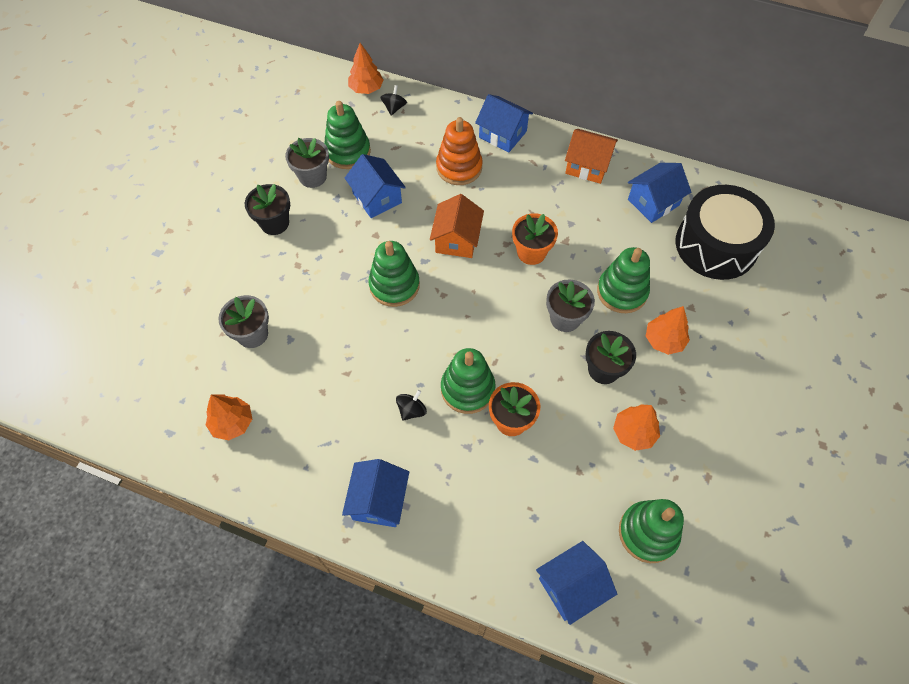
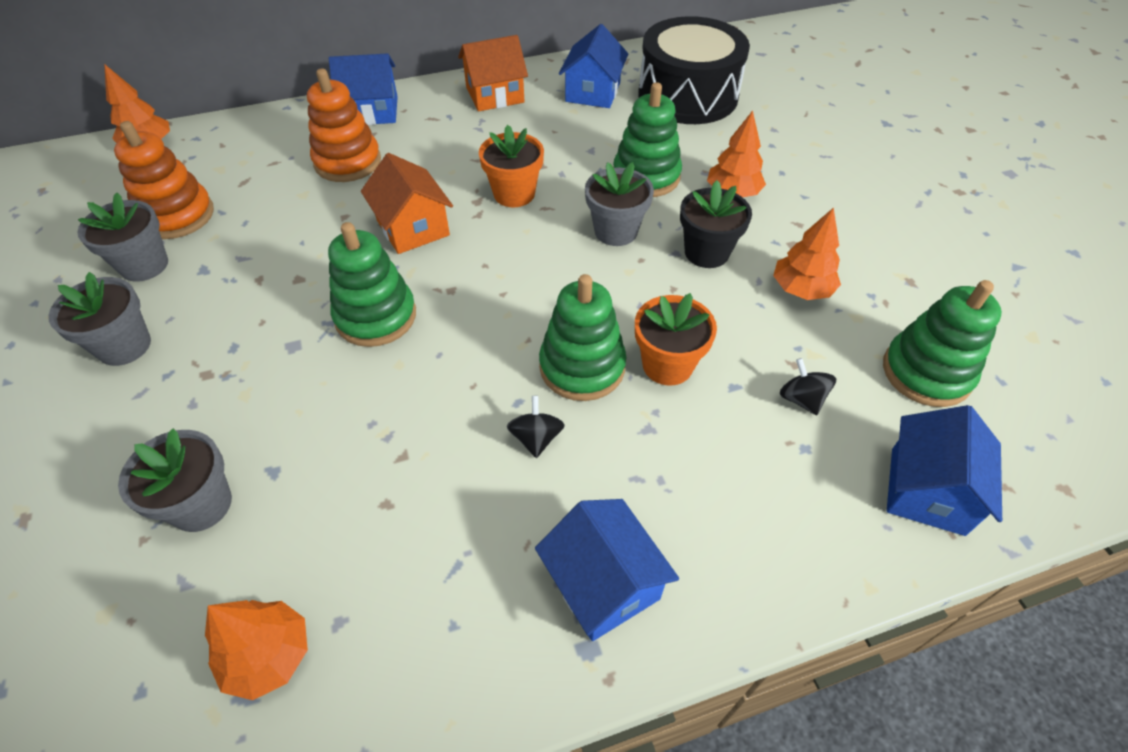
camera: 40 degrees left, 10 degrees down
(274, 223) = (124, 346): black flower pot -> grey flower pot
(348, 152) = (177, 216): green stacking toy -> orange stacking toy
(377, 198) = (264, 241): blue house -> none
(394, 108) = (206, 147): black spinning top -> black spinning top (801, 399)

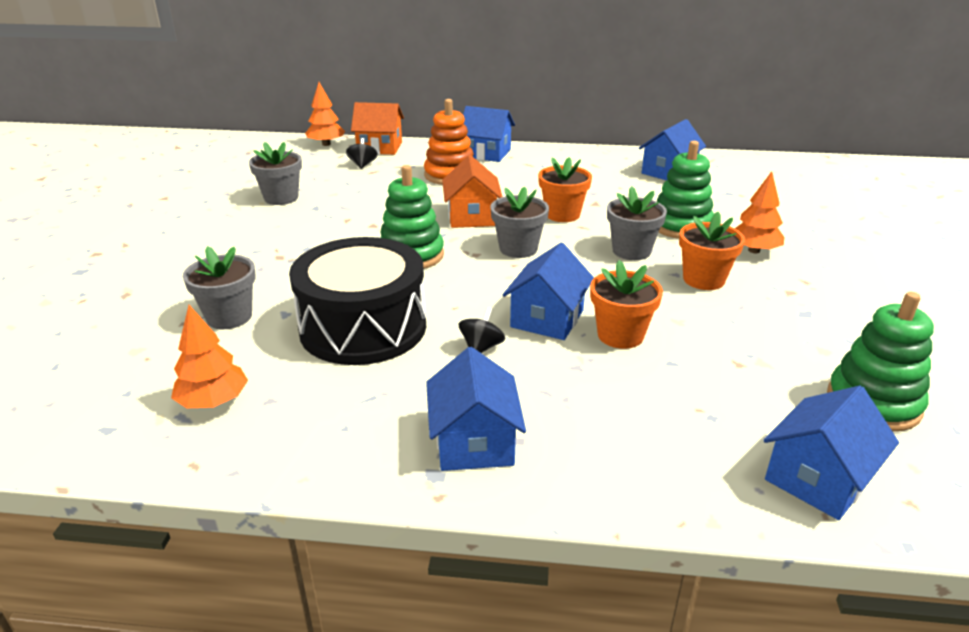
camera: 25 degrees right, 20 degrees down
(124, 346) = (241, 232): grey flower pot -> grey flower pot (518, 249)
(177, 216) = (318, 179): orange stacking toy -> none
(495, 95) = (586, 160): orange house -> orange house (380, 147)
(582, 367) = (547, 318): green stacking toy -> blue house
(687, 95) = (752, 188): black drum -> black drum (363, 327)
(706, 252) = (703, 279): black flower pot -> orange flower pot
(801, 289) = (779, 321): orange tree -> none
(801, 399) = (730, 386): black spinning top -> black spinning top (362, 165)

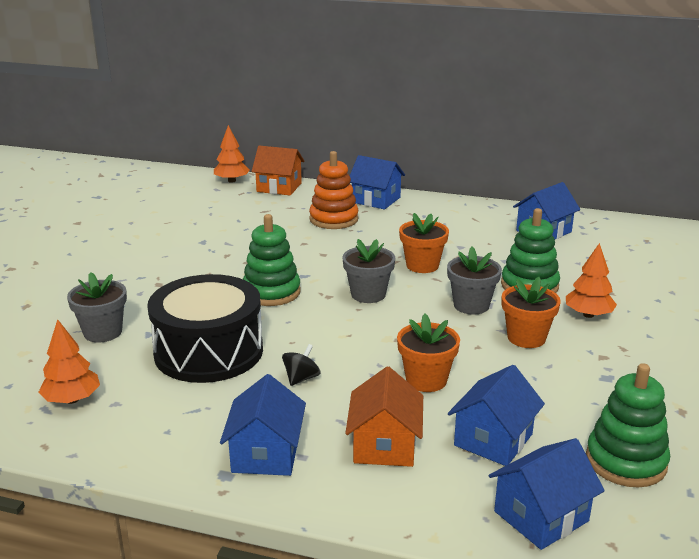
camera: 10 degrees right, 5 degrees down
(281, 198) = (176, 230): grey flower pot -> none
(362, 165) = (258, 203): black spinning top -> none
(472, 217) = (338, 261): orange house -> orange house (384, 445)
(547, 318) = (368, 359): blue house -> blue house (493, 439)

